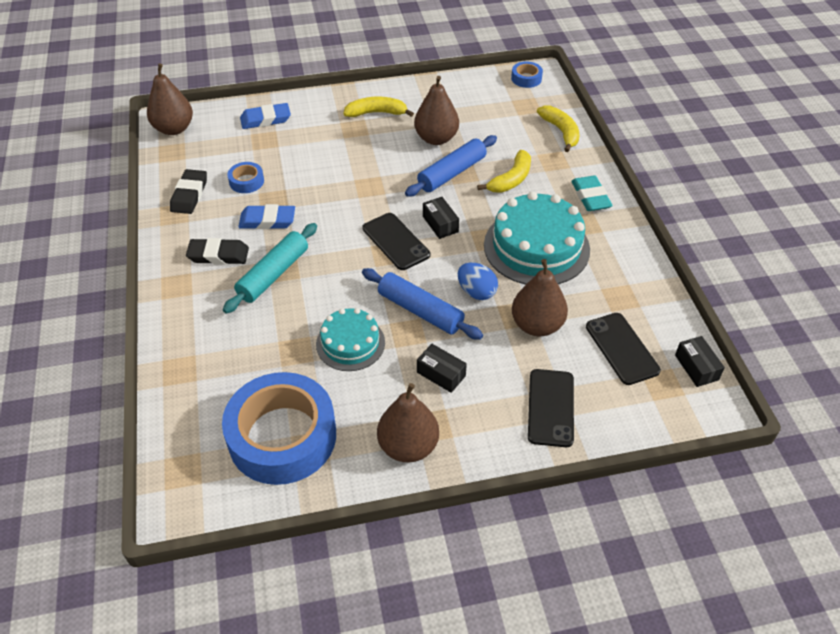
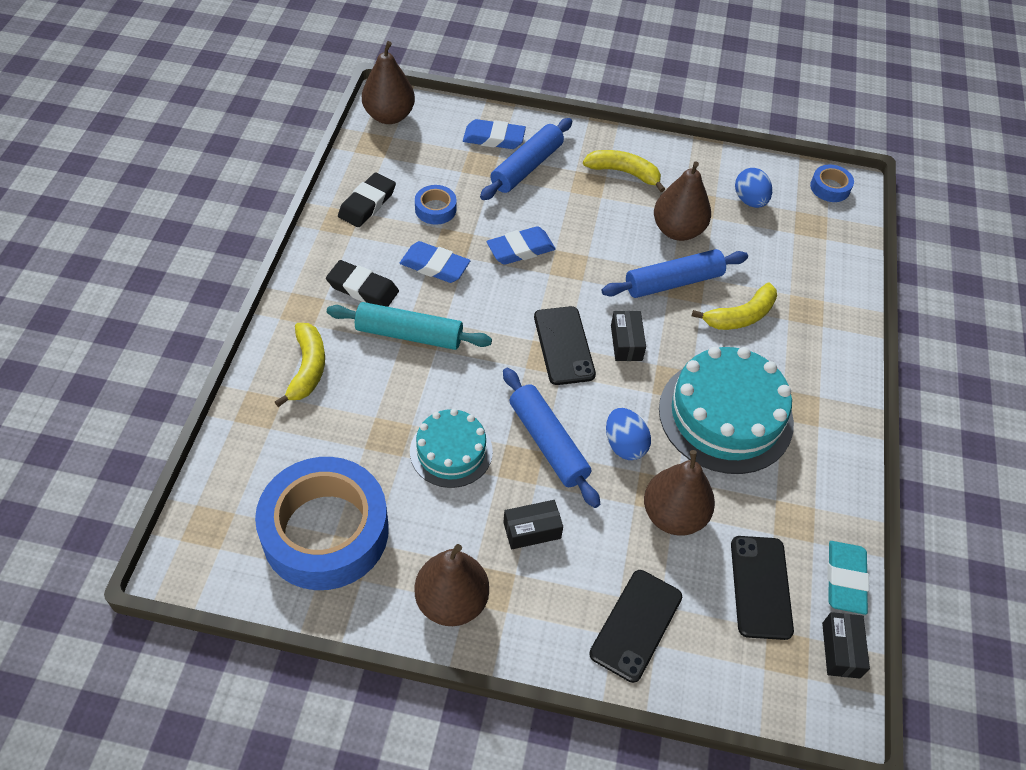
camera: 20 degrees right, 5 degrees up
(273, 274) = (409, 334): turquoise rolling pin -> turquoise rolling pin turned 45 degrees clockwise
(301, 131) = (526, 167): none -> blue rolling pin
(327, 188) = (520, 249): none -> blue eraser
(441, 374) = (532, 530): black box -> black box turned 75 degrees counterclockwise
(476, 103) = (749, 201): none -> blue egg
(561, 132) = (836, 274): yellow banana -> yellow banana (307, 368)
(590, 197) = (827, 375): turquoise eraser -> turquoise eraser (845, 579)

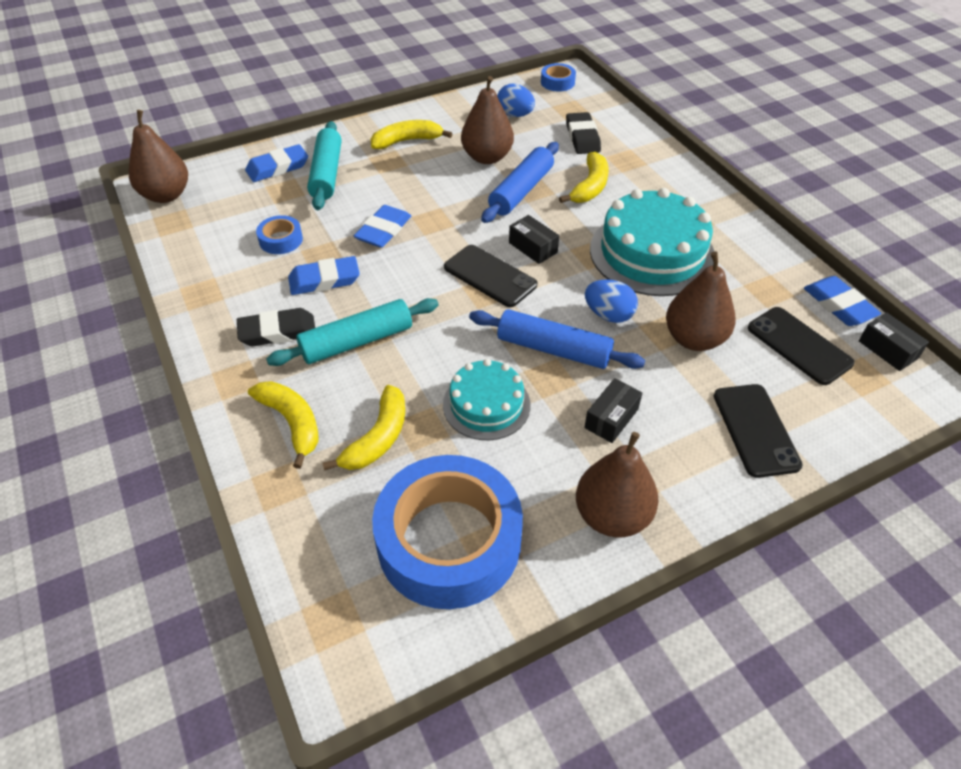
camera: 35 degrees left, 5 degrees down
(352, 421) = (378, 438): none -> yellow banana
(367, 203) = (213, 267): black eraser -> black eraser (582, 137)
(526, 167) = (326, 174): blue rolling pin -> turquoise rolling pin
(845, 579) = (839, 305): turquoise eraser -> blue eraser

